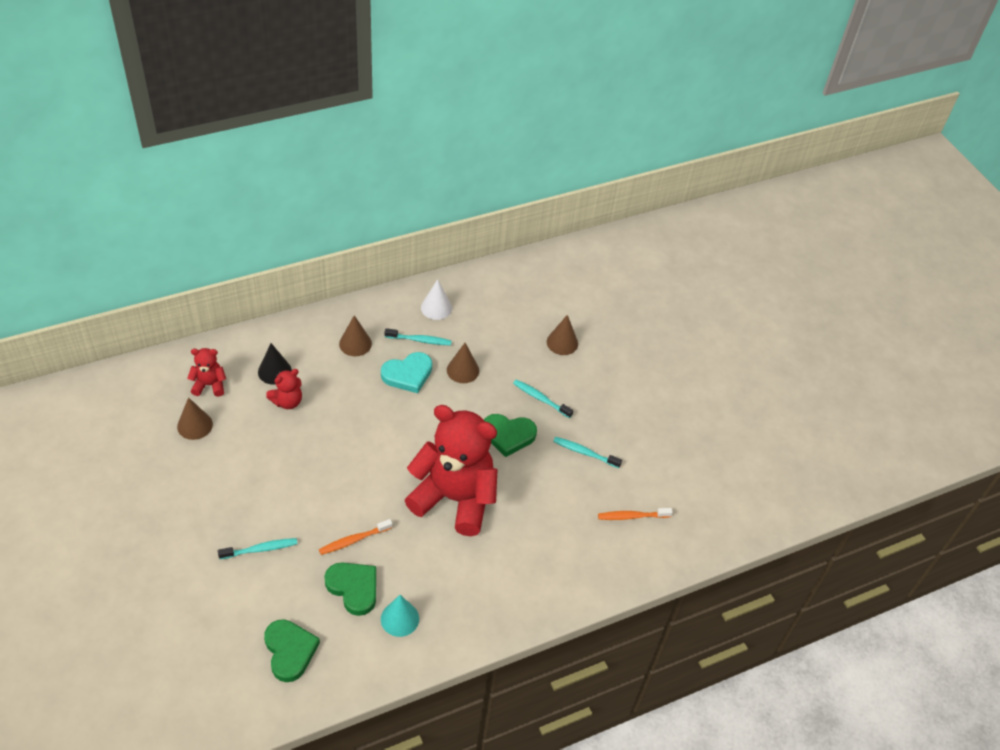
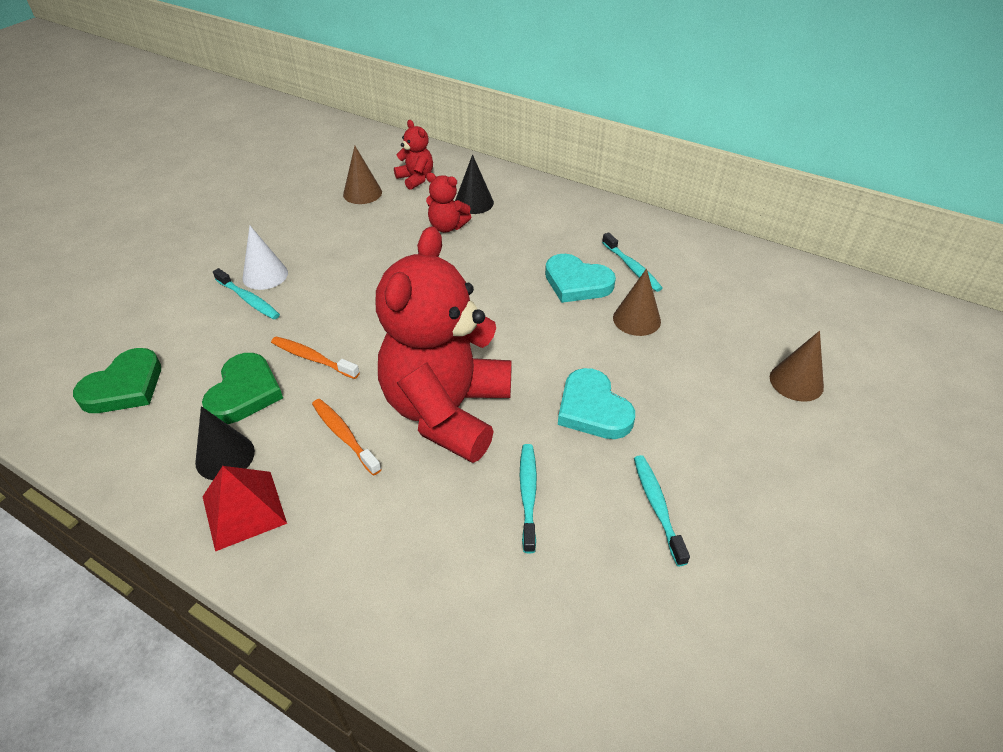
camera: 60 degrees right, 5 degrees down
(355, 343) = (569, 230): brown cone -> none
(400, 618) = (225, 456): turquoise cone -> black cone
(436, 307) = (690, 257): white cone -> white cone (265, 275)
(447, 624) = (243, 509): none -> red pyramid
(454, 498) = (447, 411): red teddy bear -> red teddy bear turned 150 degrees counterclockwise
(508, 435) = (593, 409): green heart -> turquoise heart
(540, 399) = (685, 409): turquoise toothbrush -> turquoise toothbrush (528, 494)
(632, 516) = (610, 640): orange toothbrush -> orange toothbrush (344, 435)

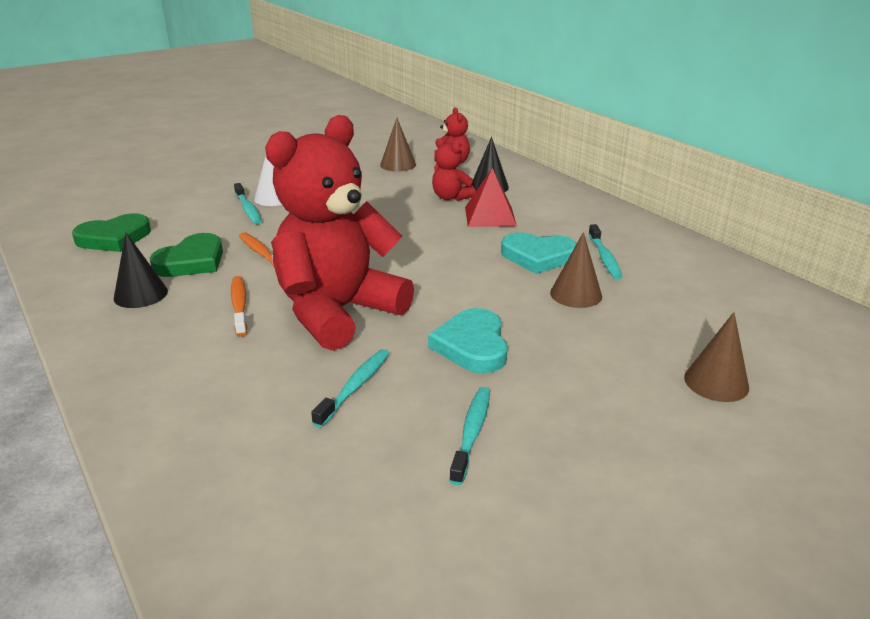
camera: 25 degrees right, 15 degrees down
(243, 509) = (122, 329): red pyramid -> red pyramid (490, 216)
(577, 283) = (538, 256): turquoise heart -> turquoise heart turned 45 degrees counterclockwise

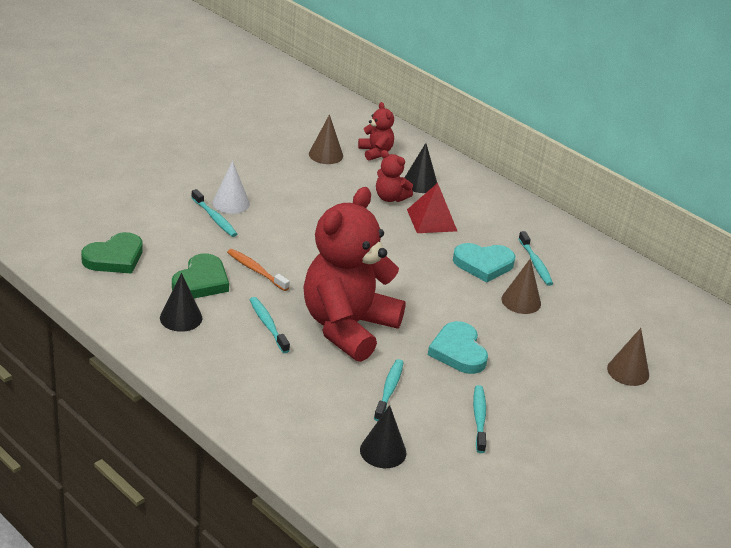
camera: 15 degrees left, 5 degrees up
(239, 306) = (268, 325): orange toothbrush -> turquoise toothbrush
(303, 471) = (383, 451): none -> black cone

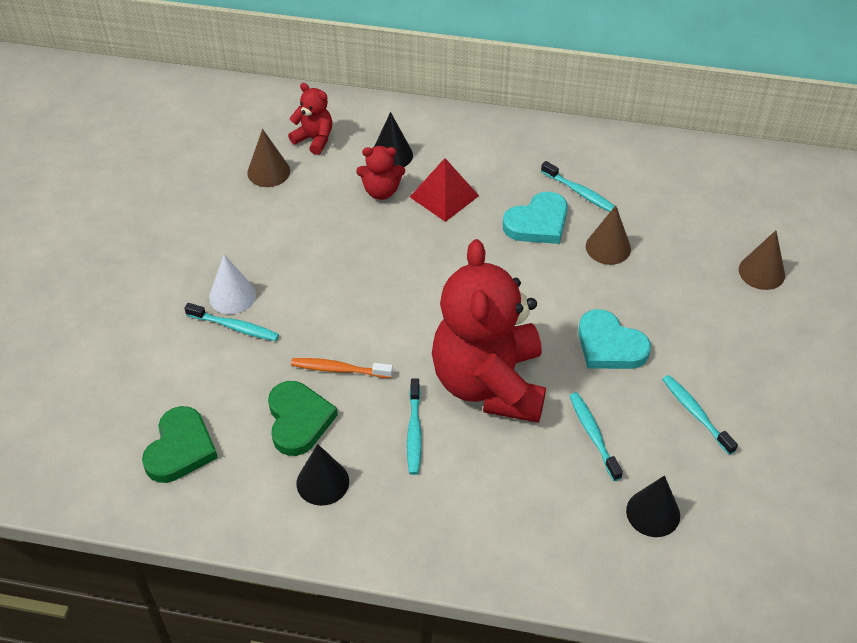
camera: 30 degrees left, 15 degrees up
(268, 325) = (414, 432): turquoise toothbrush -> turquoise toothbrush turned 120 degrees counterclockwise

